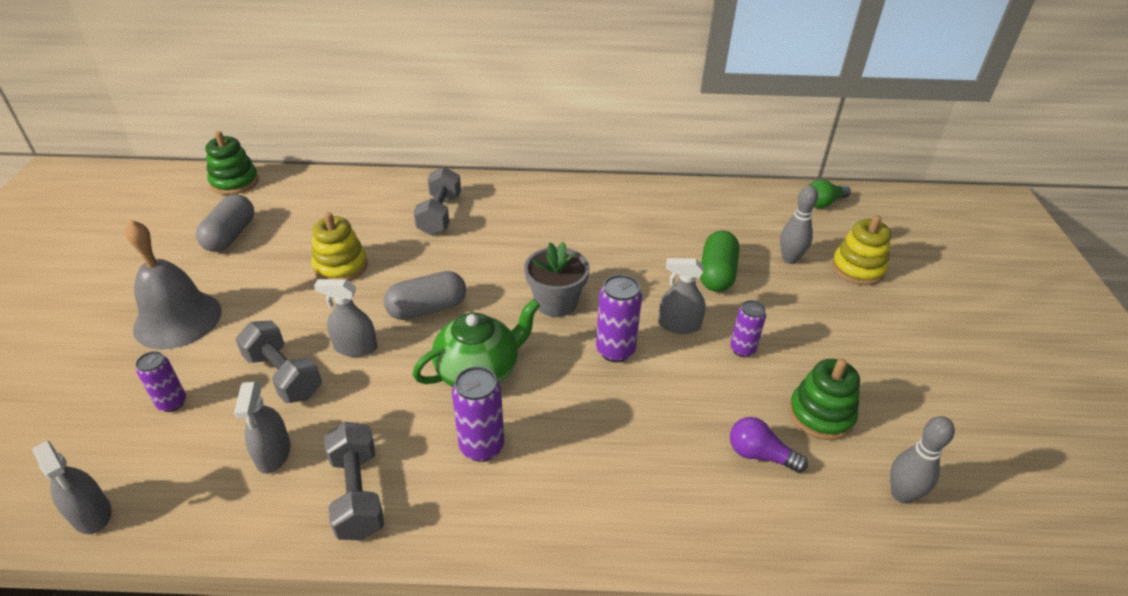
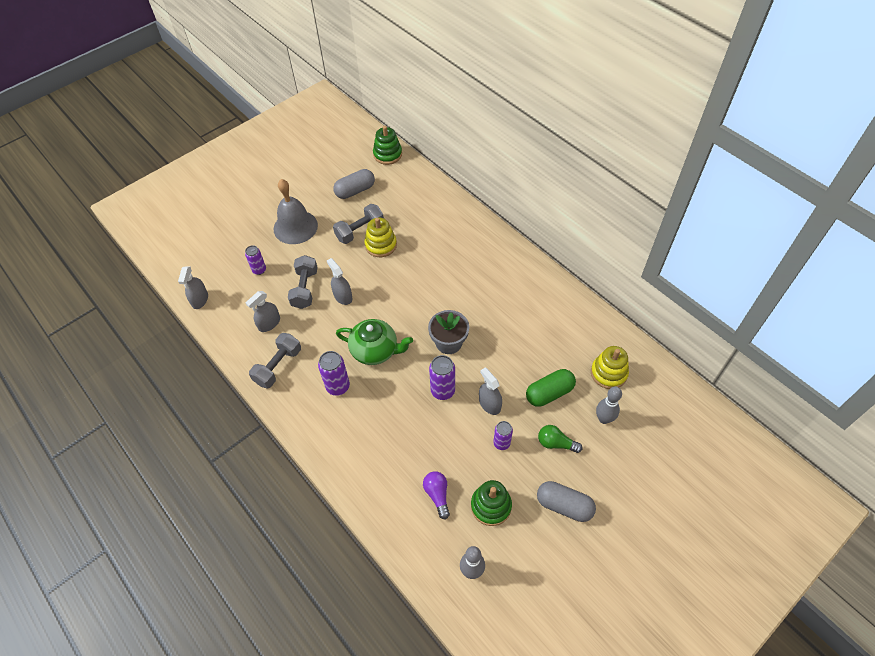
camera: 50 degrees right, 15 degrees up
(427, 309) = (390, 299): grey capsule -> grey capsule (564, 505)
(440, 215) = (456, 245): grey dumbbell -> grey dumbbell (360, 231)
(823, 203) = (684, 402): green light bulb -> green light bulb (556, 443)
(858, 268) = (635, 458): yellow stacking toy -> yellow stacking toy (608, 373)

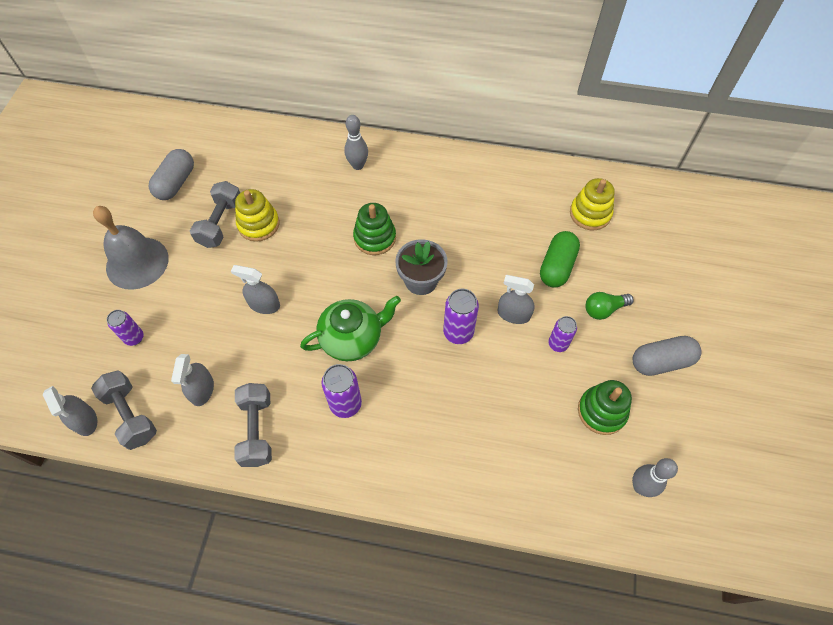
camera: 40 degrees left, 5 degrees up
(305, 289) = (211, 324): grey dumbbell -> grey dumbbell (131, 415)
(387, 154) = (180, 124): green stacking toy -> green stacking toy (375, 238)
(437, 495) = (545, 439): purple light bulb -> none
(604, 419) = (623, 258): grey bowling pin -> grey bowling pin (358, 165)

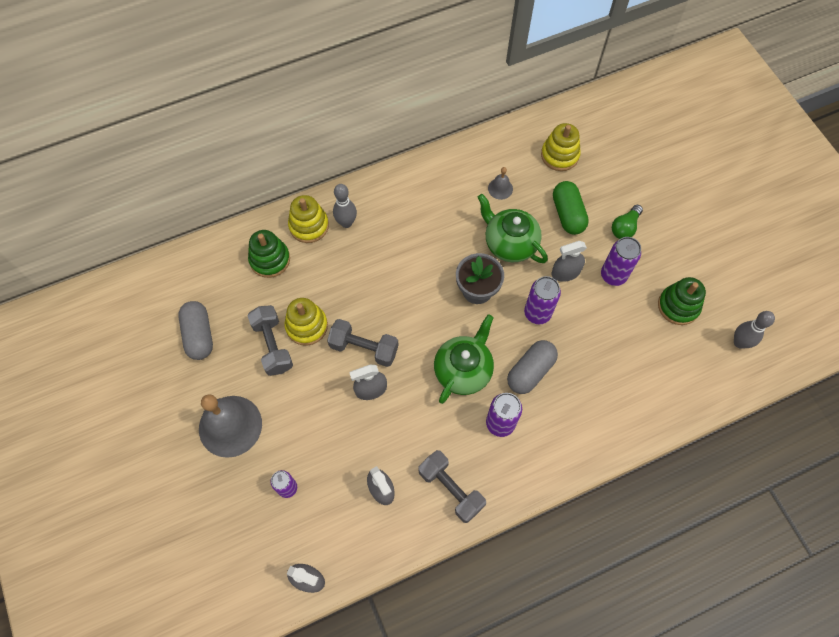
camera: 35 degrees left, 5 degrees up
(131, 415) = (342, 548): grey dumbbell -> grey dumbbell (364, 348)
(326, 151) = (309, 226): none -> yellow stacking toy
(375, 238) = (412, 277): green stacking toy -> green stacking toy (270, 260)
(482, 260) = (509, 243): none -> green teapot
(511, 211) = (500, 188): none -> grey bell
(558, 344) = (613, 275): purple can -> purple can, size x1.50
(661, 362) = (690, 243): grey capsule -> grey capsule (530, 371)

